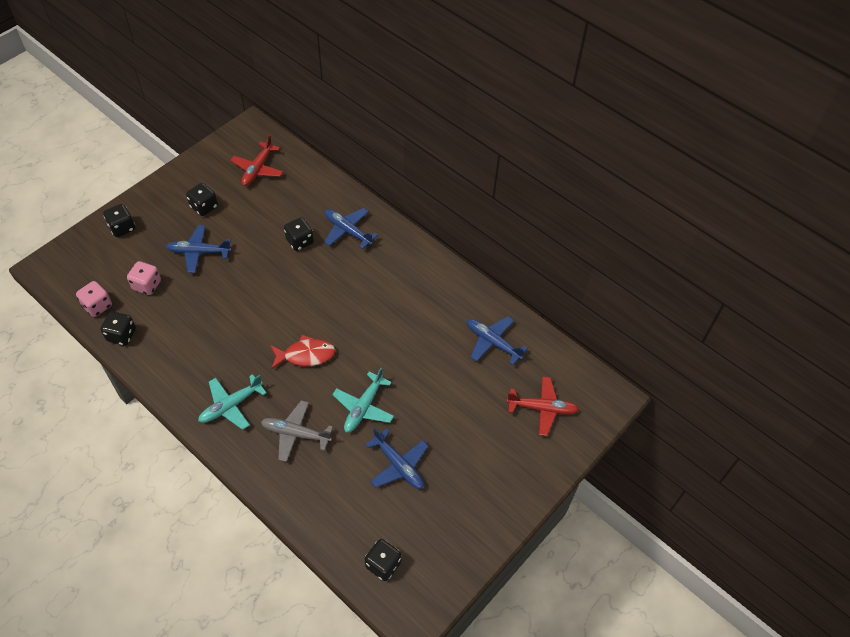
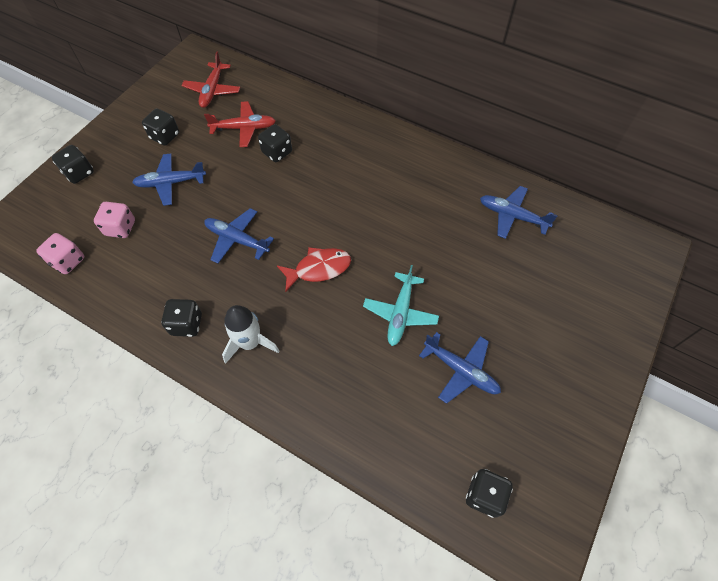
camera: 10 degrees left, 5 degrees up
(121, 335) = (103, 288): black dice -> black dice (186, 324)
(231, 405) = (250, 343): turquoise plane -> white rocket
(295, 433) = (333, 359): grey plane -> none
(347, 231) = (324, 133): blue plane -> blue plane (237, 239)
(542, 408) = (590, 274): red plane -> red plane (244, 128)

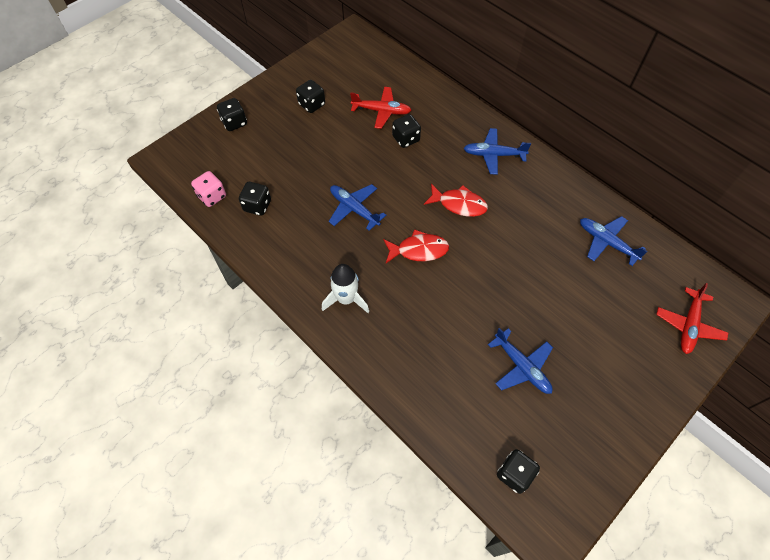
camera: 15 degrees right, 0 degrees up
(120, 228) = (259, 177): pink dice -> none
(170, 183) = (308, 147): blue plane -> blue plane (493, 155)
(186, 324) = (297, 271): black dice -> black dice (257, 206)
(212, 90) = (361, 71): red plane -> red plane (688, 325)
(350, 210) = (459, 204): none -> red fish
(400, 313) = (481, 305): turquoise plane -> none

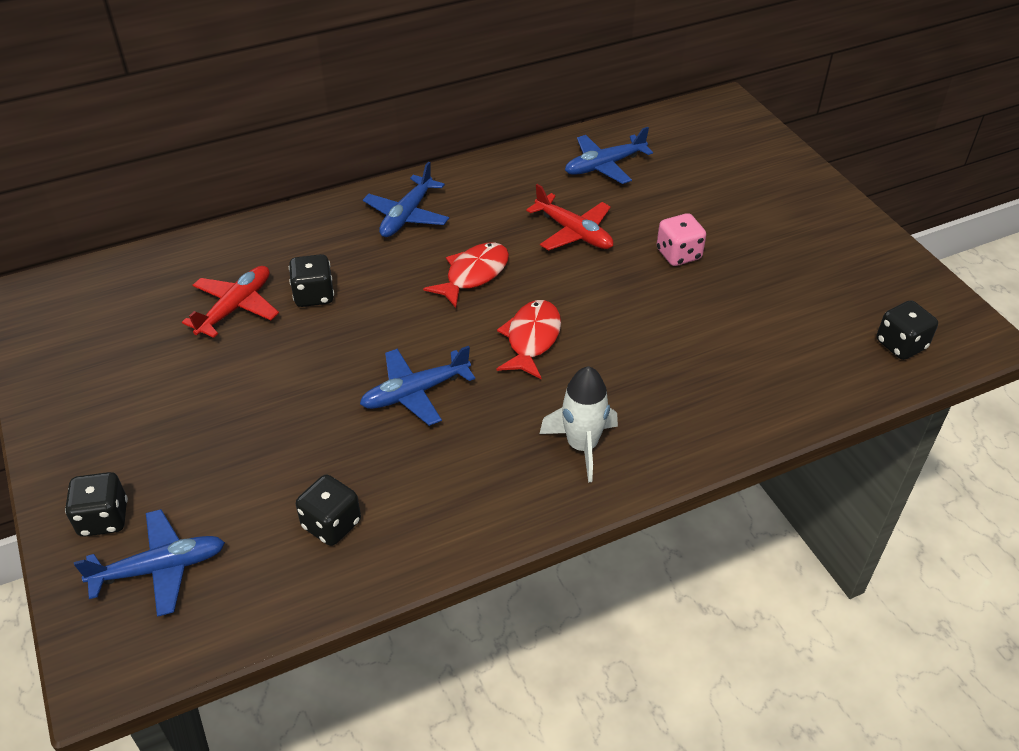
camera: 70 degrees left, 15 degrees down
(212, 196) = (265, 593): pink dice -> pink dice (678, 254)
(312, 104) = (150, 392): black dice -> none
(522, 367) = (756, 293): blue plane -> blue plane (160, 568)
(688, 325) = (742, 146): red plane -> red plane (574, 232)

